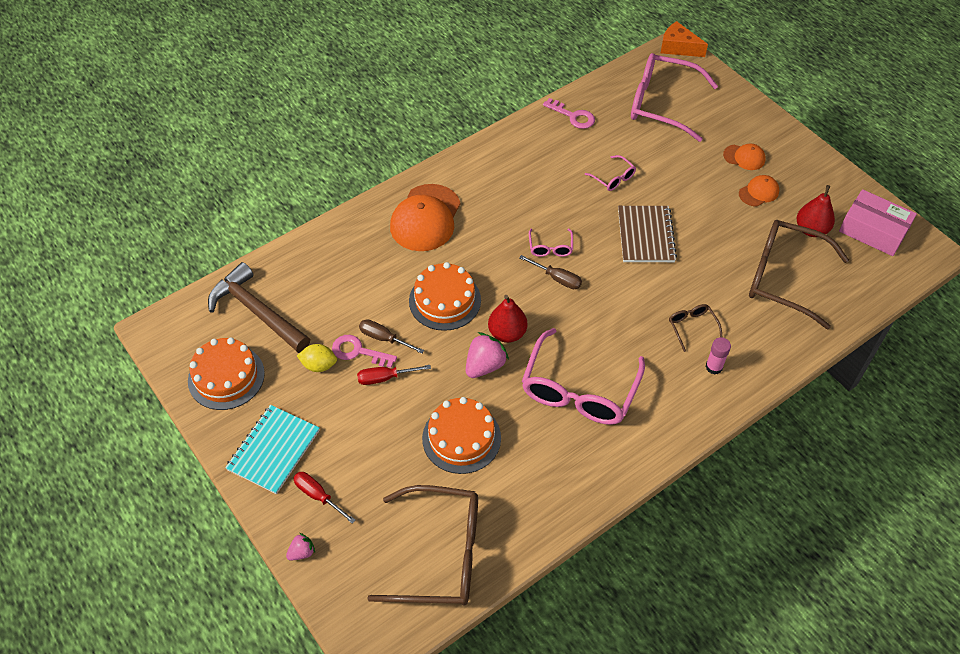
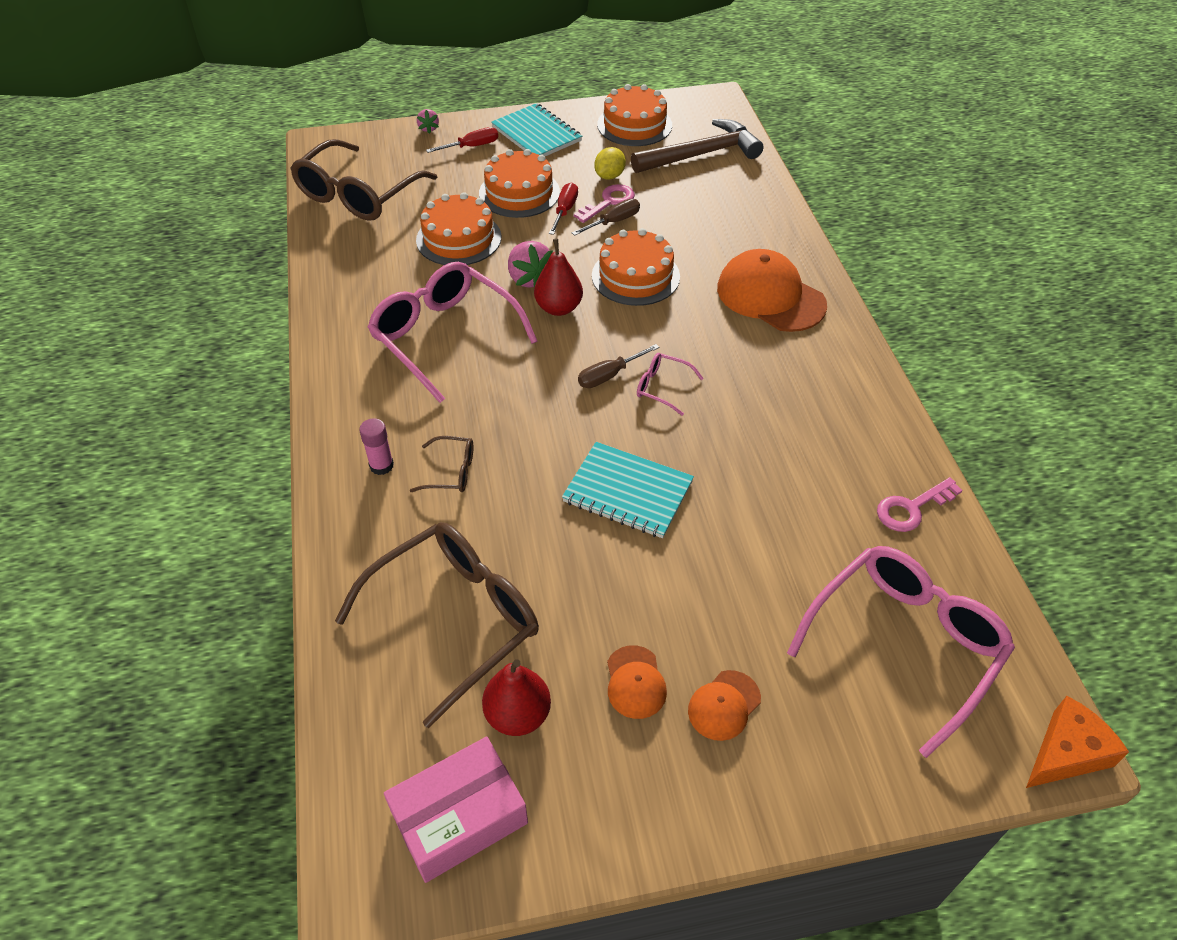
camera: 115 degrees right, 5 degrees down
(375, 422) = (519, 193): none -> orange cake
(613, 178) = (755, 502): pink glasses -> none
(645, 235) = (628, 492): brown notebook -> turquoise notebook

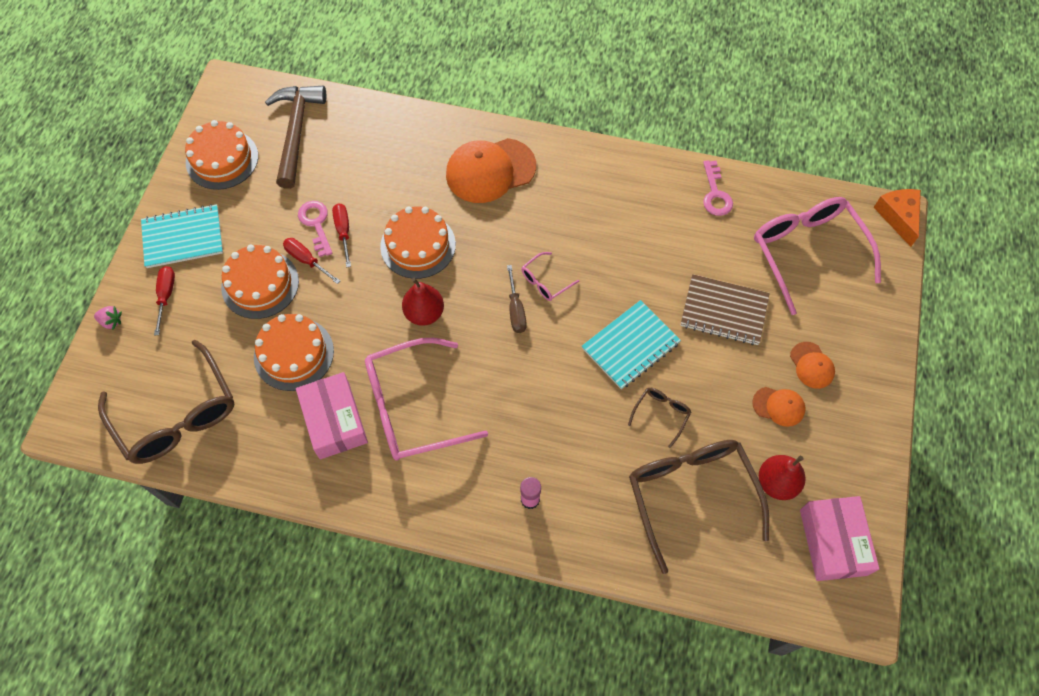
camera: 65 degrees left, 15 degrees up
(401, 289) = (334, 421): none -> pink box
(451, 472) = (559, 452): brown glasses -> brown glasses (661, 414)
(529, 279) = (378, 320): pink strawberry -> none
(609, 176) = (281, 208): yellow lemon -> none
(613, 222) = (343, 232): brown screwdriver -> red screwdriver
(740, 573) = (724, 311): none -> brown notebook

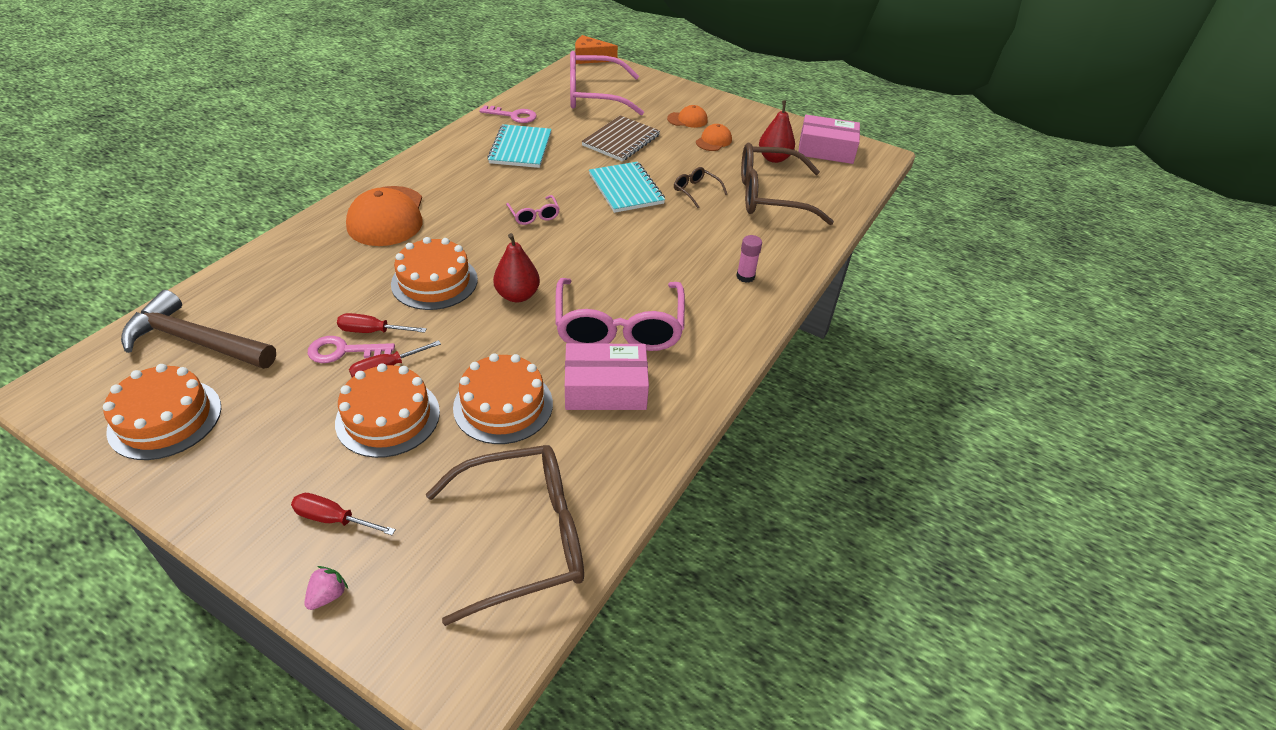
camera: 75 degrees left, 20 degrees down
(183, 238) = (254, 483): turquoise notebook -> turquoise notebook (520, 148)
(516, 310) = (552, 238): brown screwdriver -> none

